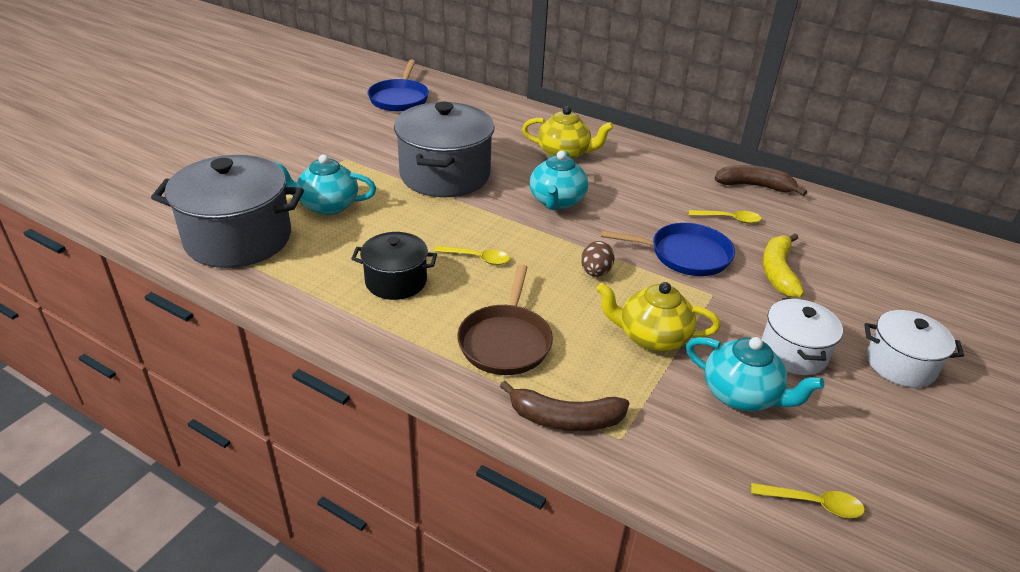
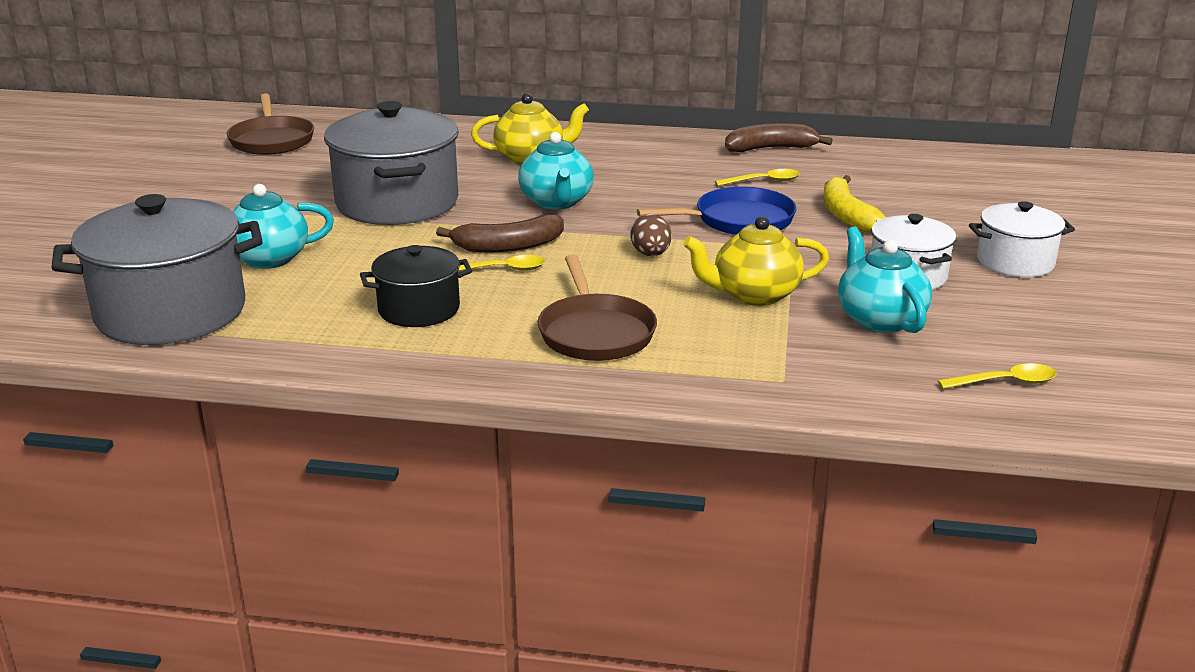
camera: 20 degrees left, 10 degrees down
(399, 98) = (271, 140): blue pan -> brown pan
(565, 419) = (712, 379): brown banana -> brown banana (508, 246)
(741, 395) = (879, 319): turquoise teapot -> turquoise teapot turned 120 degrees counterclockwise

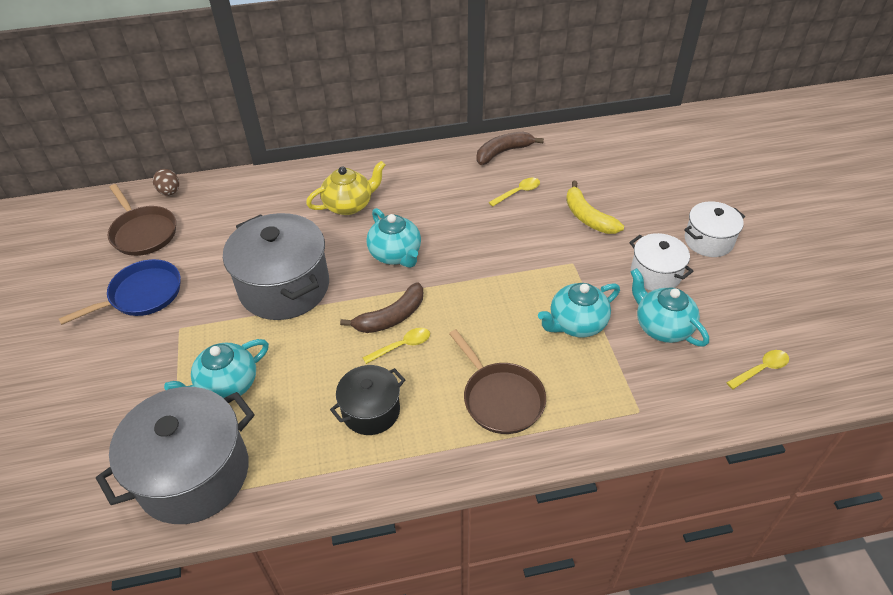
camera: 20 degrees left, 20 degrees up
(650, 254) = (489, 298): brown egg -> brown egg (170, 192)
(738, 220) = (525, 242): blue pan -> blue pan (142, 295)
(754, 294) = (576, 323): yellow teapot -> turquoise teapot

